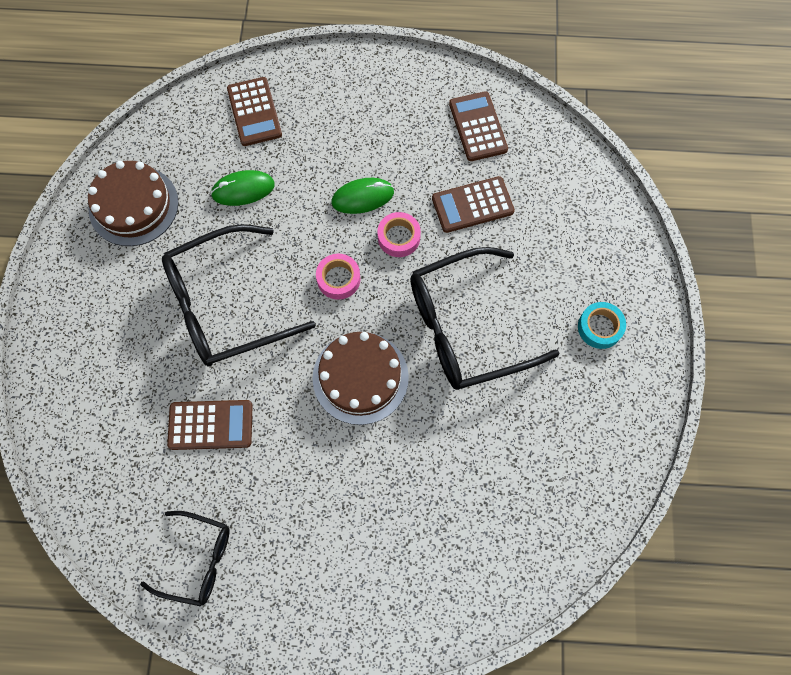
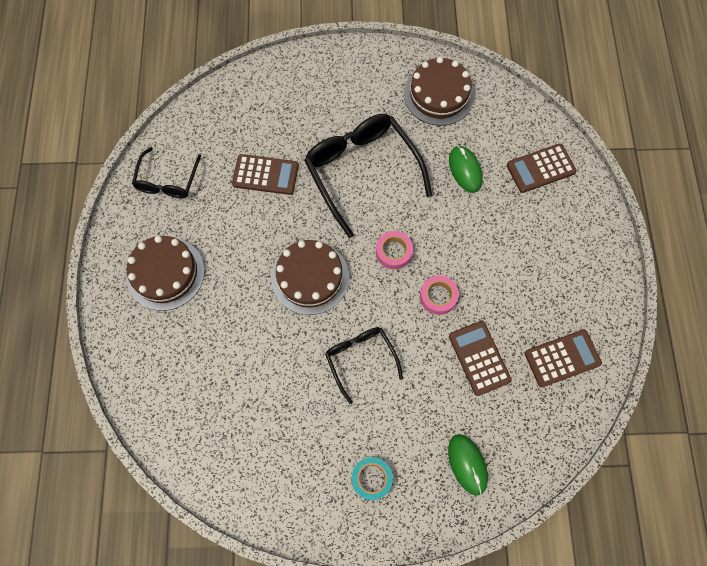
camera: 85 degrees right, 0 degrees up
(210, 425) = (265, 175): brown calculator -> brown calculator turned 75 degrees counterclockwise
(335, 562) = (165, 273): none -> brown cake
(362, 197) = (472, 263): green mouse -> green mouse (467, 464)
(466, 327) = (360, 359): black glasses -> black glasses, size x0.57

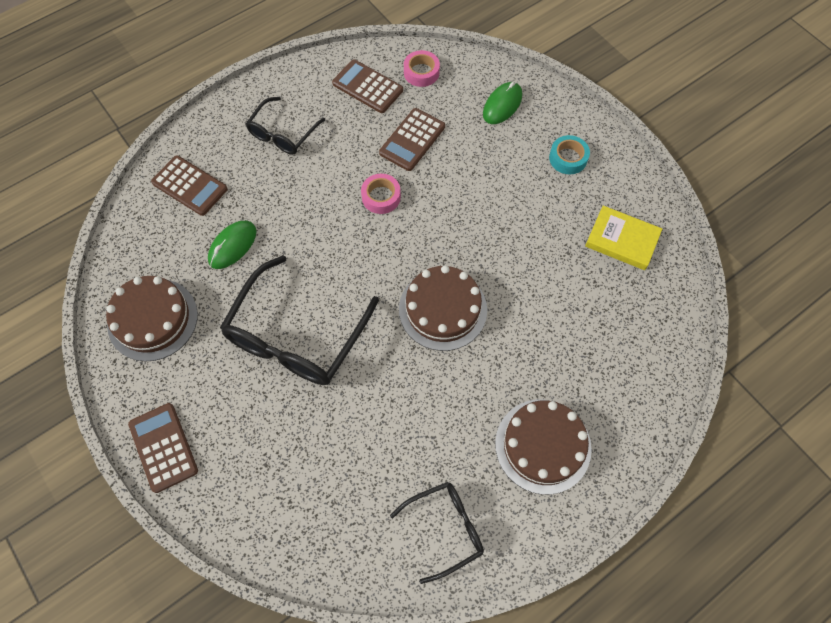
camera: 125 degrees left, 5 degrees down
(264, 458) = (622, 240): none -> yellow book
(265, 175) = (365, 427): brown calculator -> brown calculator (163, 447)
(360, 359) = (483, 222): black glasses -> black glasses (282, 134)
(393, 252) = (364, 255): pink tape -> pink tape (421, 72)

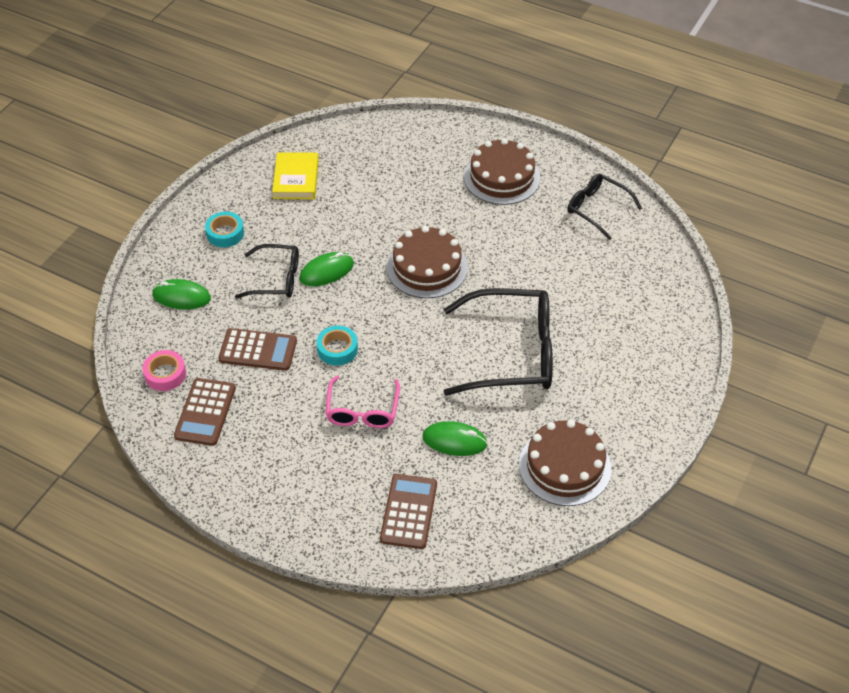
camera: 115 degrees left, 15 degrees down
(163, 447) = (663, 398): brown calculator -> none
(282, 134) = (302, 460): black glasses -> black glasses (276, 279)
(304, 191) = (362, 411): none -> pink glasses
(381, 197) = (337, 349): pink tape -> turquoise tape
(479, 222) = (326, 271): none -> green mouse

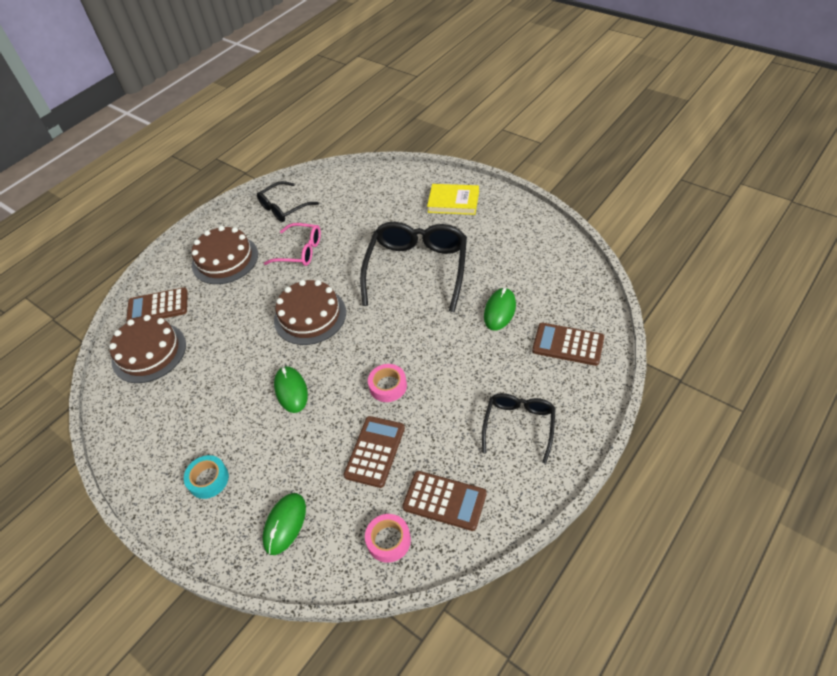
camera: 75 degrees left, 0 degrees up
(276, 279) = (287, 433): black glasses -> black glasses (519, 426)
(296, 179) = (158, 412): yellow book -> yellow book (453, 202)
(337, 349) = (388, 386): turquoise tape -> pink tape
(362, 411) = (461, 370): pink glasses -> pink glasses (300, 251)
(426, 142) = (158, 307): none -> brown calculator
(565, 466) = (529, 249): brown cake -> brown cake (149, 352)

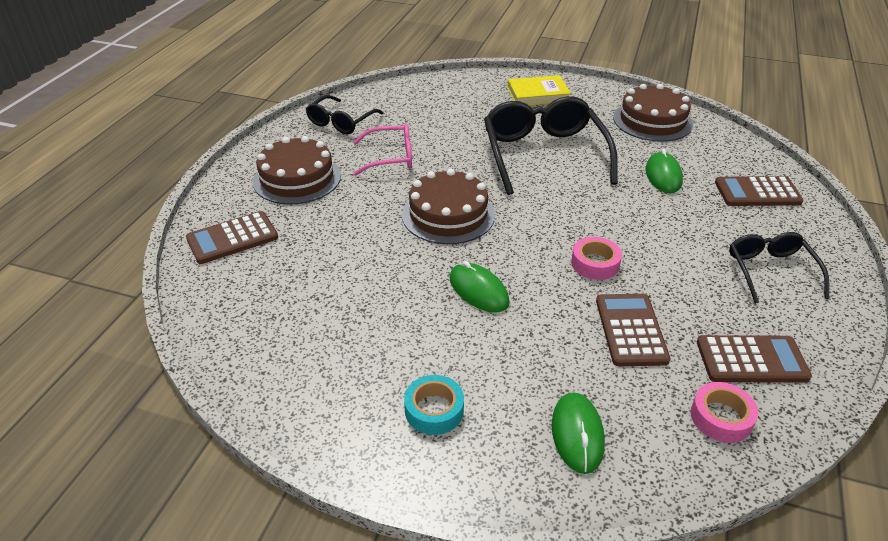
camera: 25 degrees left, 10 degrees down
(149, 352) = (250, 288): brown cake -> brown cake (652, 121)

